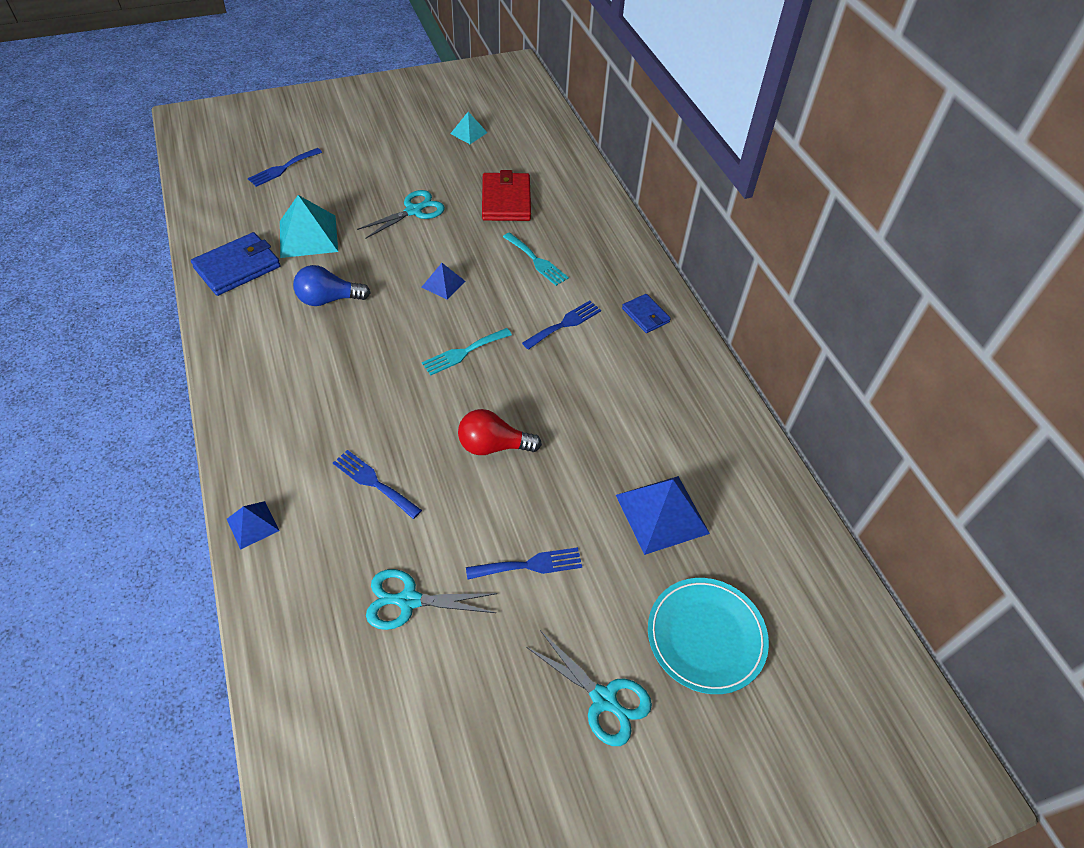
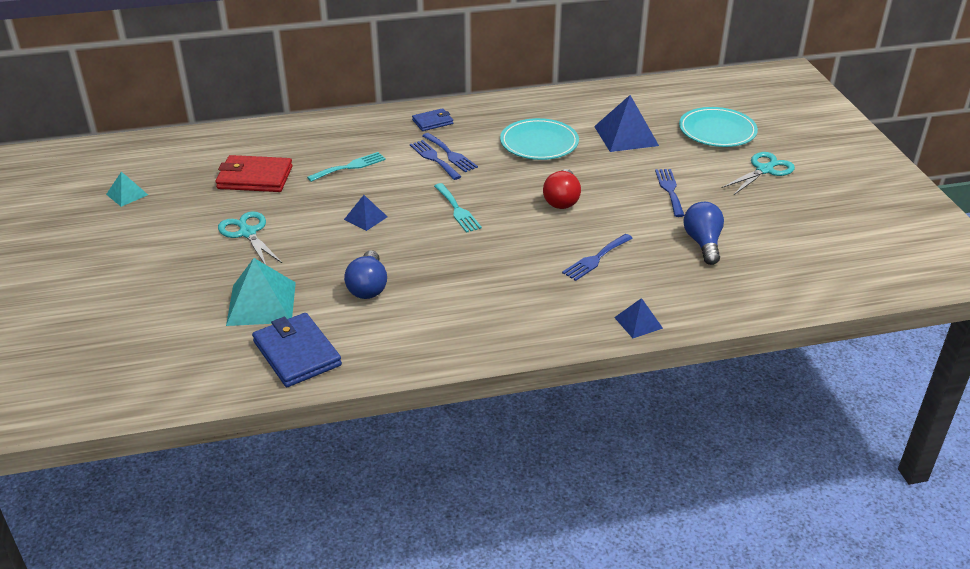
camera: 80 degrees left, 15 degrees down
(282, 168) = (123, 327): blue fork -> blue fork (450, 154)
(408, 601) = (703, 243): turquoise scissors -> blue light bulb
(620, 418) = (539, 143): none -> turquoise plate

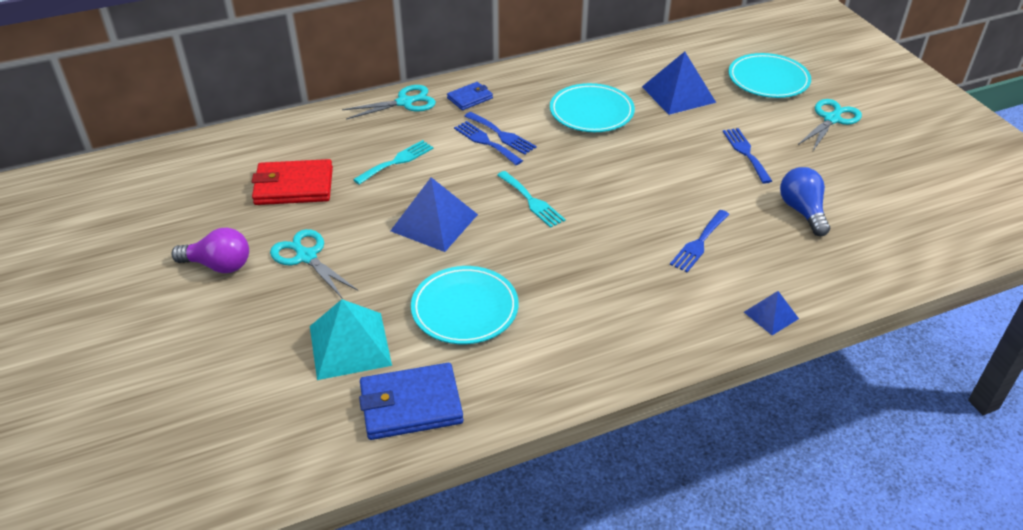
camera: 10 degrees left, 5 degrees up
(127, 194) = (150, 223): turquoise pyramid -> none
(173, 231) = (219, 265): none -> purple light bulb
(297, 353) = (410, 405): blue wallet -> blue wallet turned 60 degrees counterclockwise
(365, 218) = (434, 222): blue pyramid -> blue pyramid, size x1.83
(368, 287) = (465, 309): blue light bulb -> turquoise plate
(374, 120) = (405, 102): none -> turquoise scissors
(562, 200) = (639, 177): red light bulb -> none

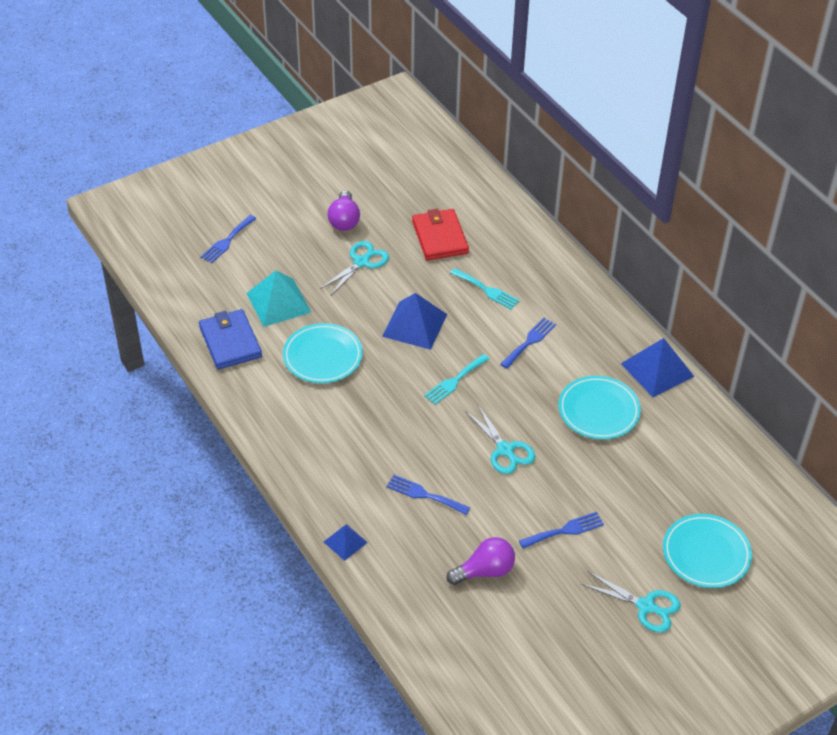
camera: 80 degrees right, 5 degrees up
(405, 102) = (573, 280): turquoise scissors -> turquoise scissors (505, 450)
(470, 98) = (594, 322): blue wallet -> none
(502, 135) = (543, 351): blue fork -> blue fork (227, 241)
(678, 94) = (651, 476): blue pyramid -> blue pyramid (657, 369)
(802, 211) = (484, 571): blue light bulb -> purple light bulb

